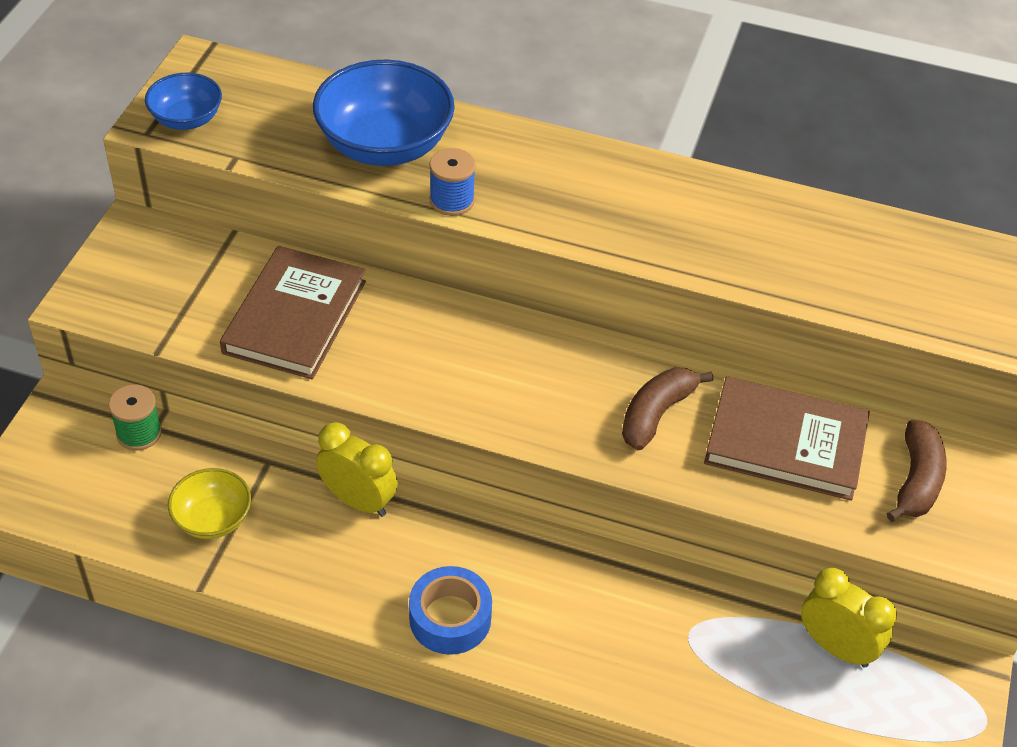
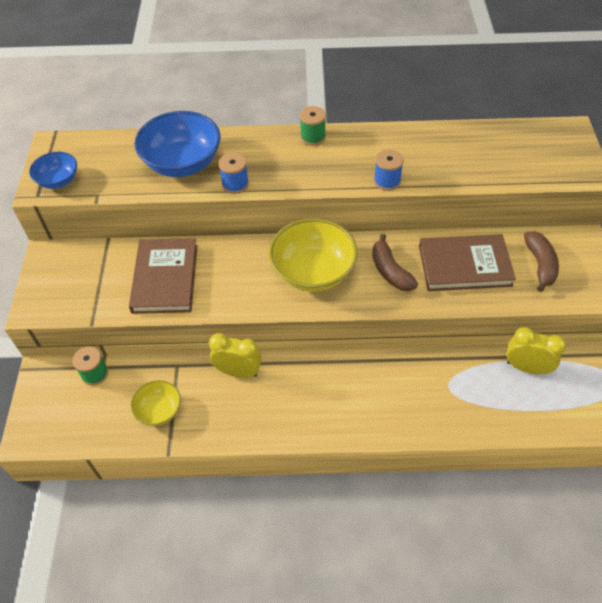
camera: 15 degrees left, 5 degrees up
(450, 618) = (318, 422): blue tape -> none
(530, 377) = (313, 272): none -> yellow bowl
(609, 162) = (313, 137): none -> green spool
(656, 414) = (390, 271): brown banana -> brown banana turned 45 degrees counterclockwise
(697, 265) = (387, 181): none -> blue spool

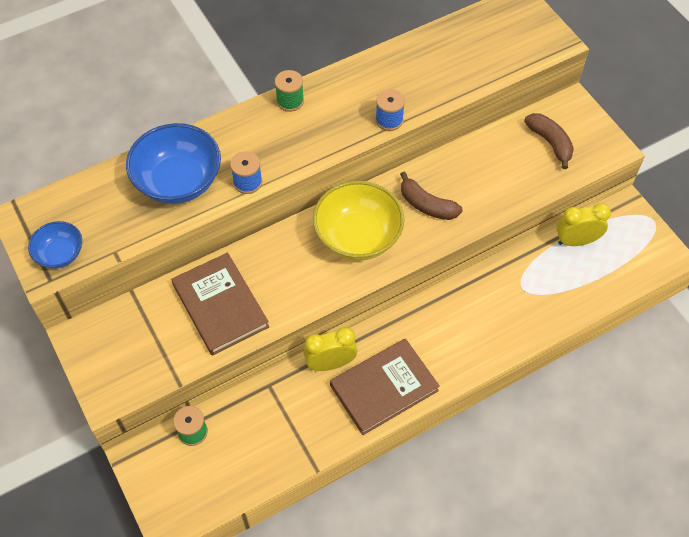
camera: 30 degrees left, 5 degrees up
(159, 410) = (280, 435): yellow bowl -> none
(464, 265) = (488, 171): brown book -> brown book (384, 388)

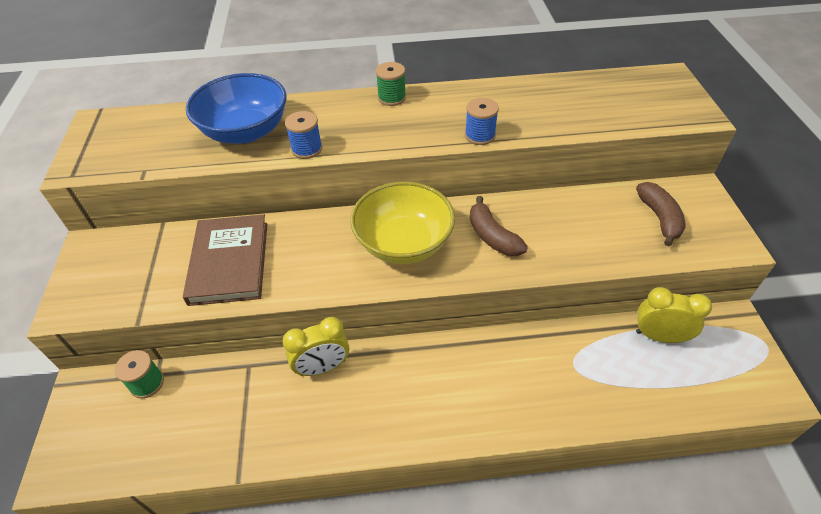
camera: 25 degrees right, 10 degrees down
(60, 254) = (99, 158): blue bowl -> none
(330, 363) = (322, 367): yellow clock -> yellow clock turned 150 degrees clockwise
(384, 388) = (363, 416): brown book -> none

